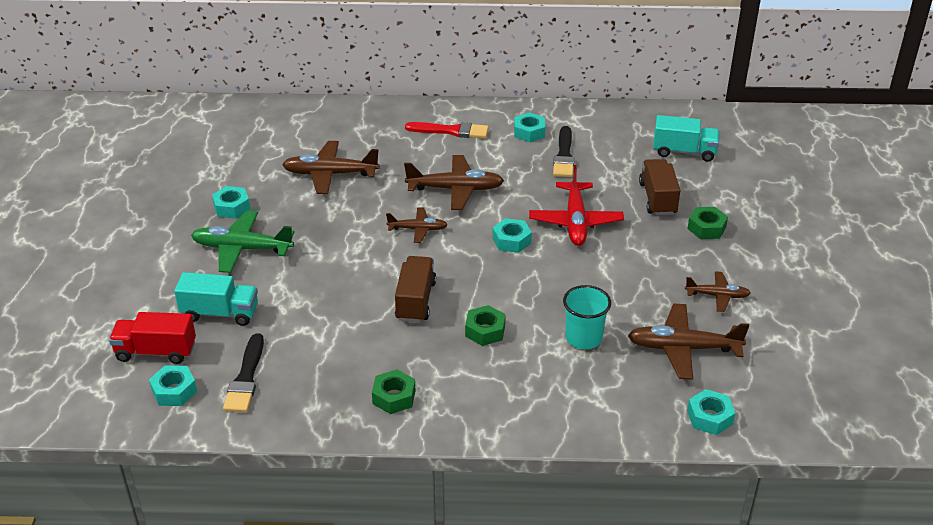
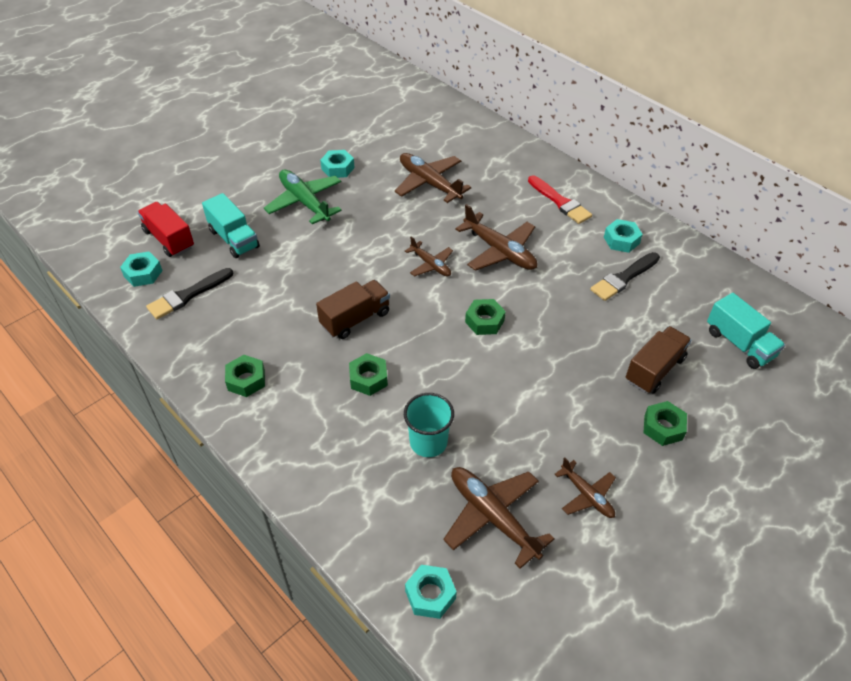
camera: 45 degrees right, 10 degrees up
(511, 240) = (484, 321): turquoise nut -> green nut
(575, 222) = (555, 341): red plane -> none

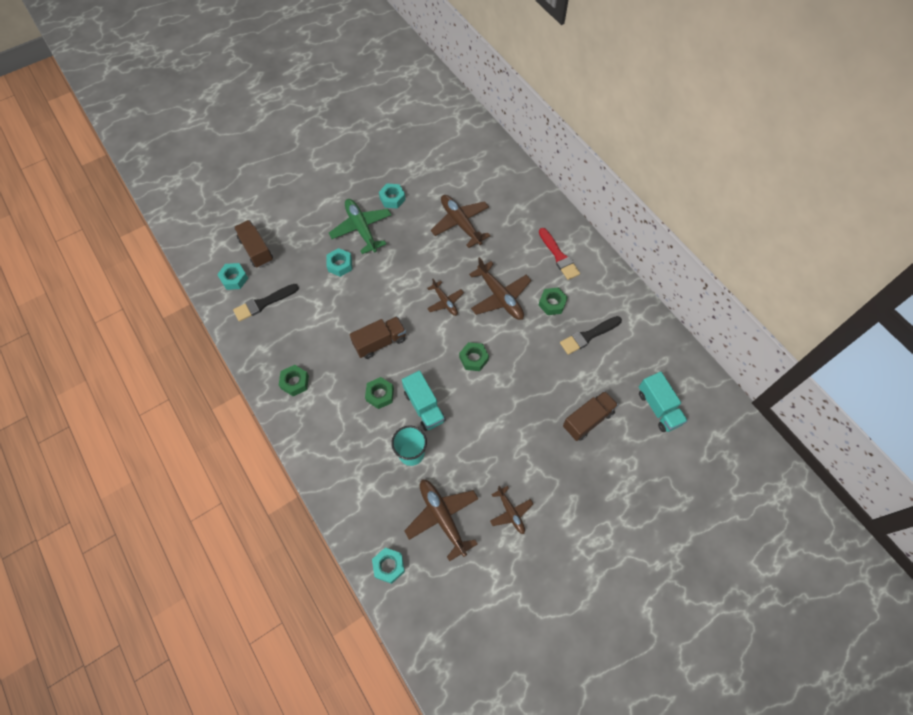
camera: 10 degrees right, 15 degrees up
(169, 239) = (256, 250): red truck -> brown truck
(234, 239) = (303, 256): turquoise truck -> turquoise truck (424, 406)
(621, 240) = (597, 300): turquoise nut -> turquoise nut (340, 265)
(663, 427) = (579, 468): green nut -> green nut (552, 303)

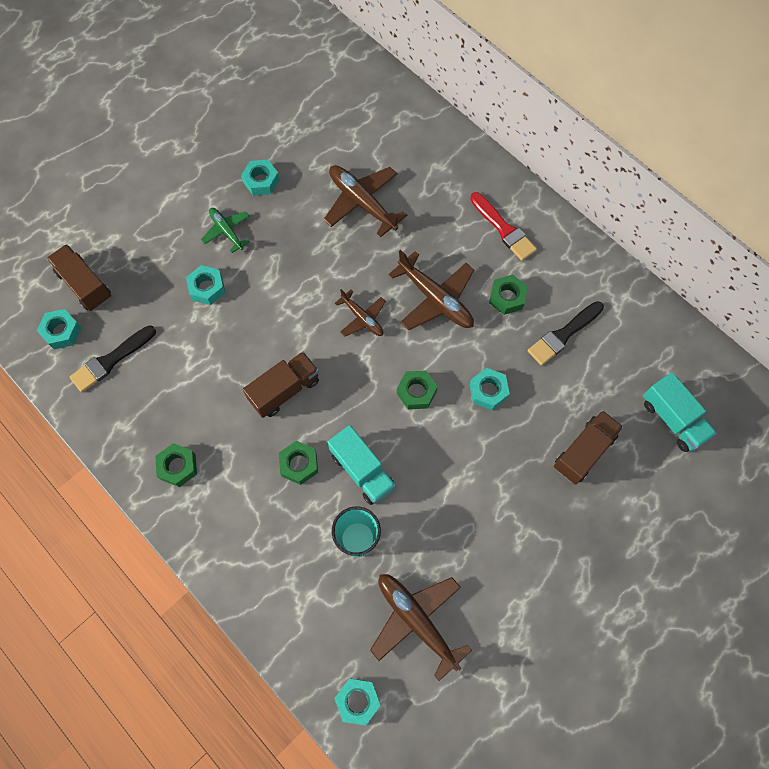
camera: 10 degrees left, 5 degrees up
(361, 229) = (226, 231): green plane -> green plane, size x0.59
(510, 512) = (506, 597): brown plane -> none
(526, 366) = (488, 391): none -> turquoise nut

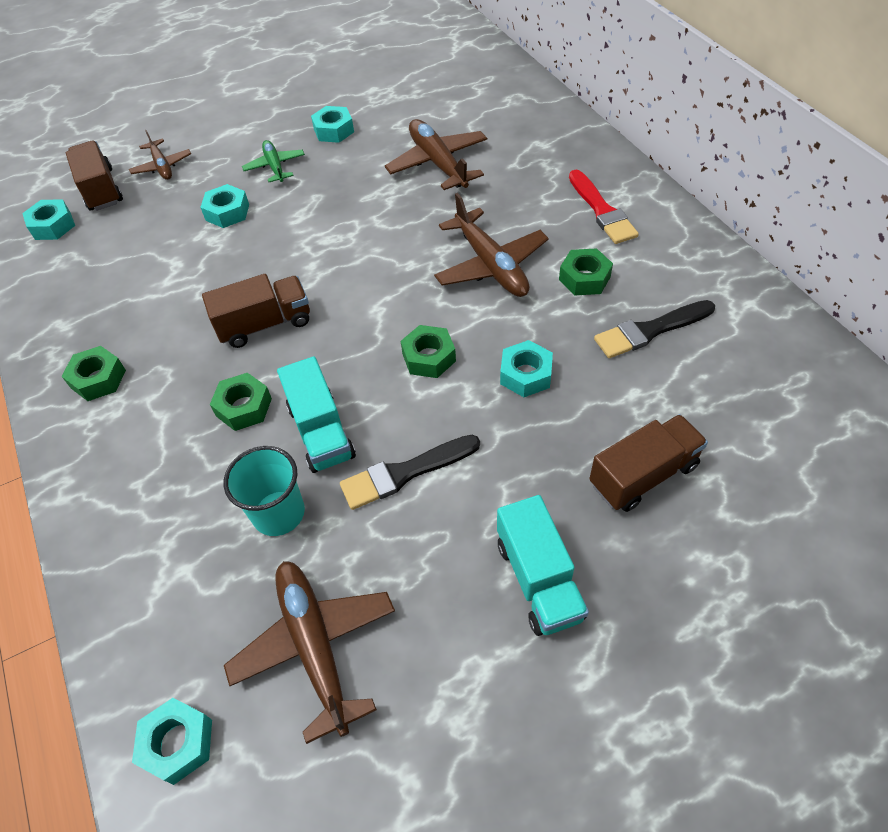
camera: 20 degrees right, 15 degrees down
(111, 360) = (87, 260): black brush -> black brush (405, 473)
(362, 318) = (392, 269): brown plane -> brown plane (162, 166)
(673, 419) = (793, 461): turquoise truck -> turquoise truck (538, 579)

